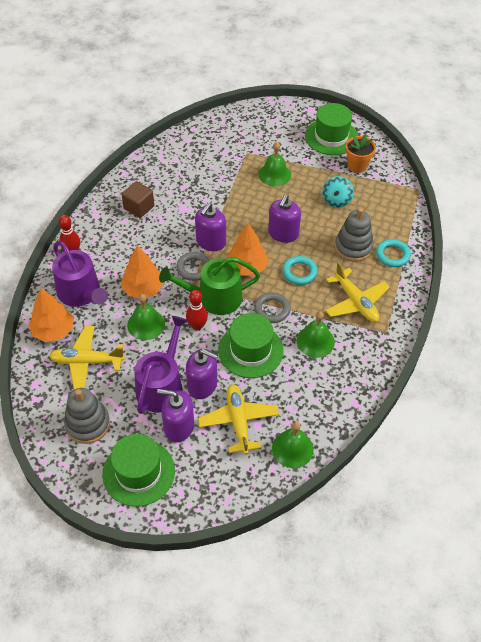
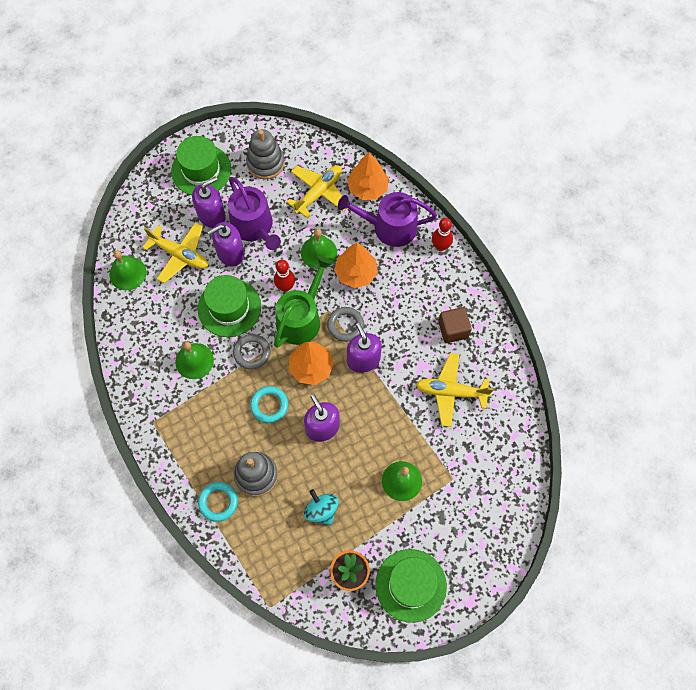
camera: 130 degrees right, 15 degrees up
(356, 302) = (200, 424): yellow plane -> yellow plane (451, 392)

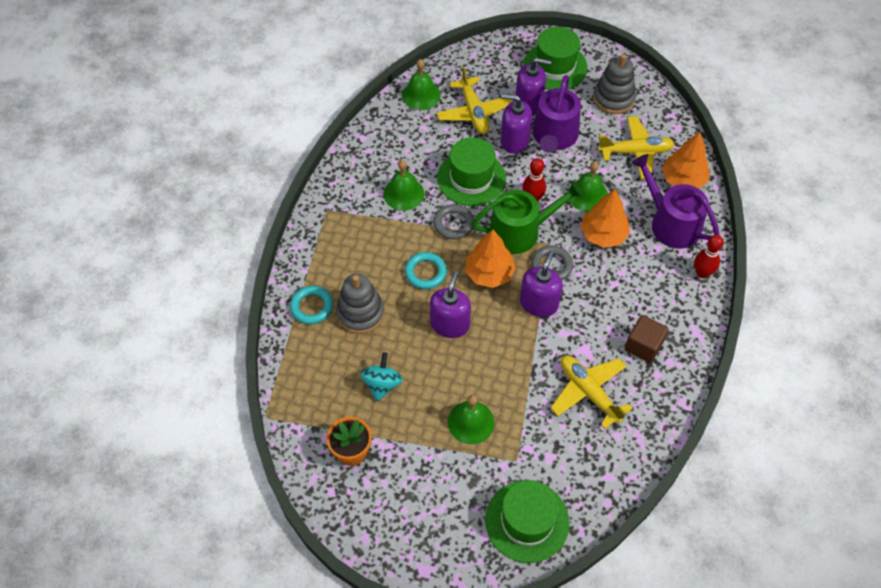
camera: 45 degrees right, 10 degrees down
(410, 585) = (390, 508): green hat -> green hat (527, 521)

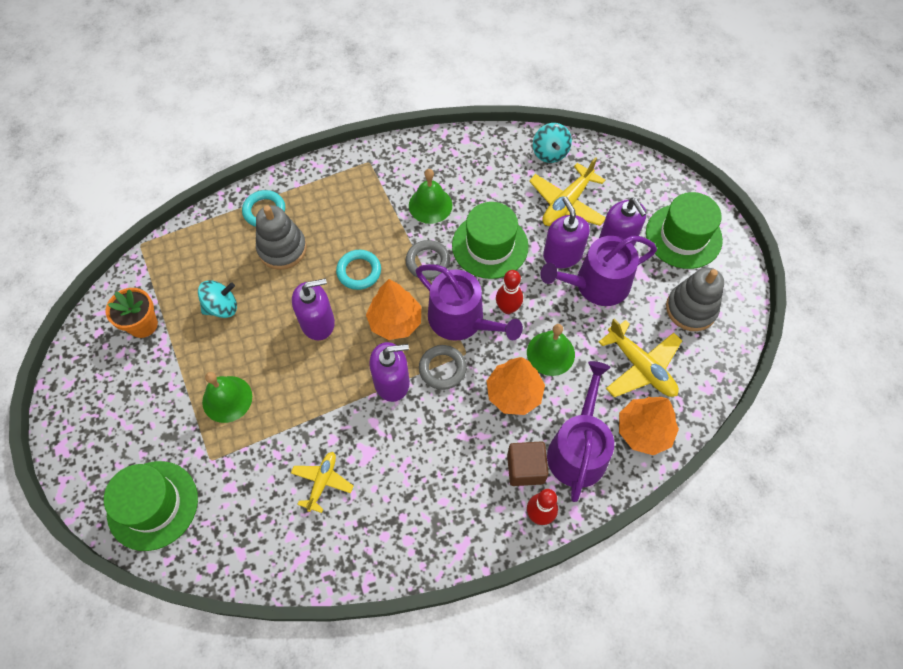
camera: 55 degrees right, 5 degrees up
(421, 95) = (550, 153): green bell -> turquoise spinning top
(520, 231) = (462, 320): green watering can -> purple watering can
(588, 392) = (322, 482): yellow plane -> yellow plane, size x0.63
(643, 346) = (409, 504): brown cube -> brown cube (525, 468)

